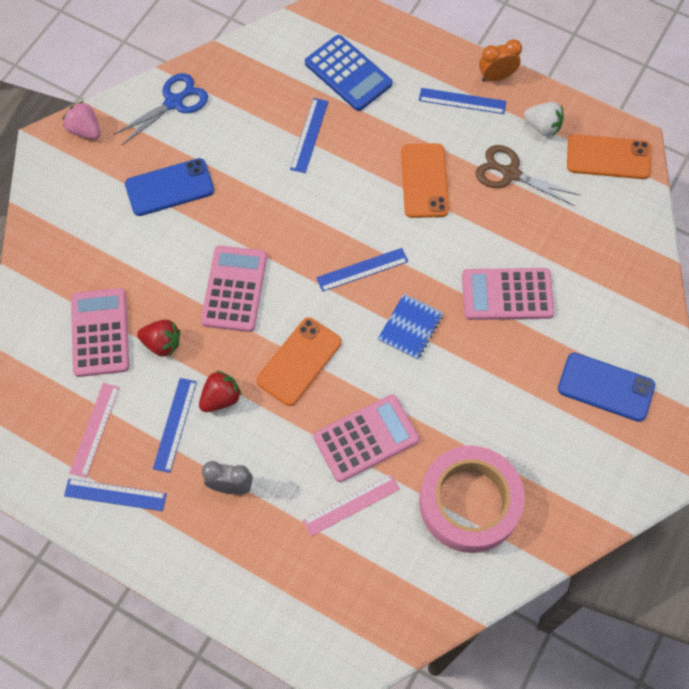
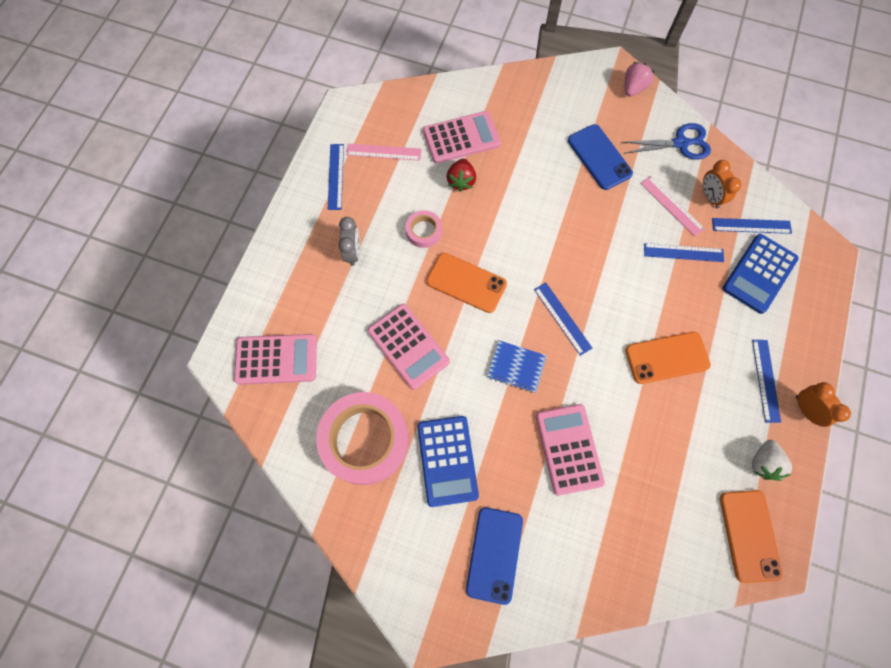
camera: 80 degrees right, 5 degrees up
(174, 102) = (680, 143): blue scissors -> blue scissors turned 45 degrees counterclockwise
(175, 424) = (396, 204): blue ruler -> blue ruler (751, 225)
(221, 398) = (424, 231): red strawberry -> pink tape
(234, 289) = (520, 222): pink calculator -> pink calculator (276, 359)
(248, 92) = (710, 197): none -> orange clock
(351, 505) = (350, 344): pink ruler -> pink ruler (671, 206)
(504, 417) = (447, 460): none -> blue calculator
(510, 173) = (699, 436): brown scissors -> none

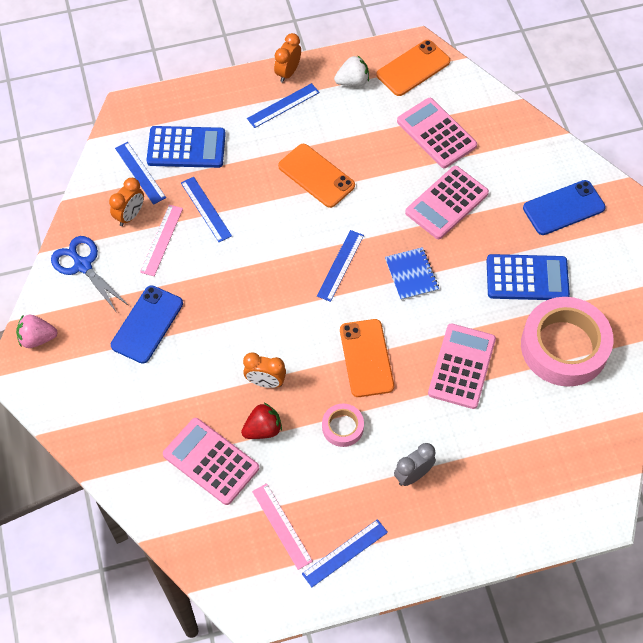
camera: 125 degrees left, 10 degrees down
(276, 359) = (562, 465): pink calculator -> pink calculator (436, 133)
(447, 460) = (527, 278): blue calculator -> blue calculator turned 45 degrees clockwise
(497, 204) = (265, 382): none -> orange clock

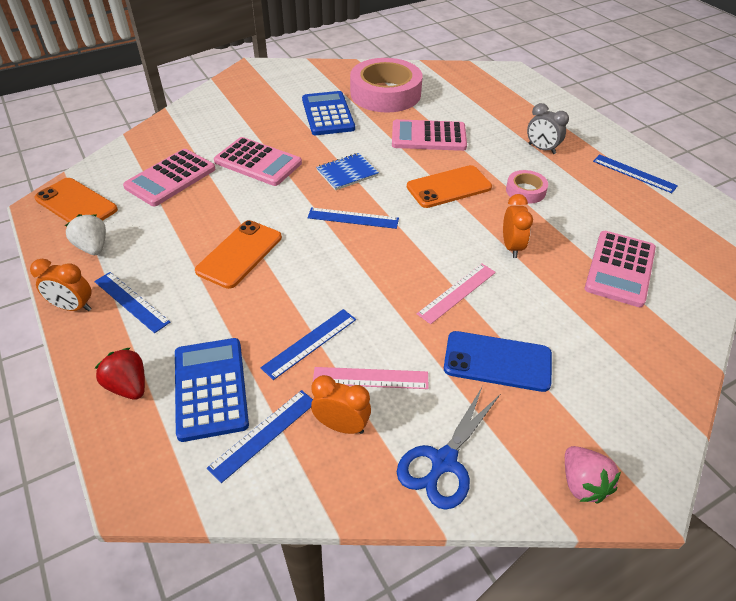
camera: 105 degrees left, 15 degrees down
(263, 429) = (561, 239): red strawberry -> red strawberry (128, 386)
(281, 526) = (642, 211): pink ruler -> pink ruler (457, 293)
(563, 208) = (250, 103): blue phone -> none

